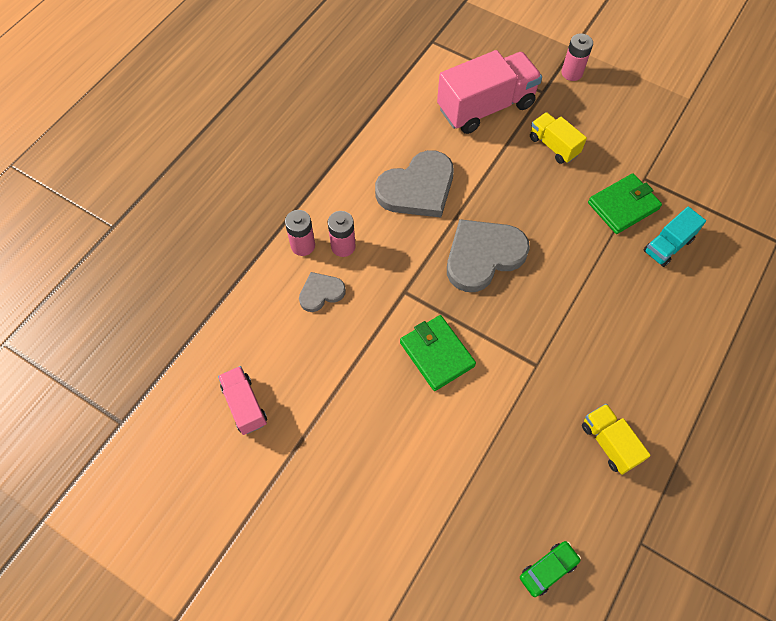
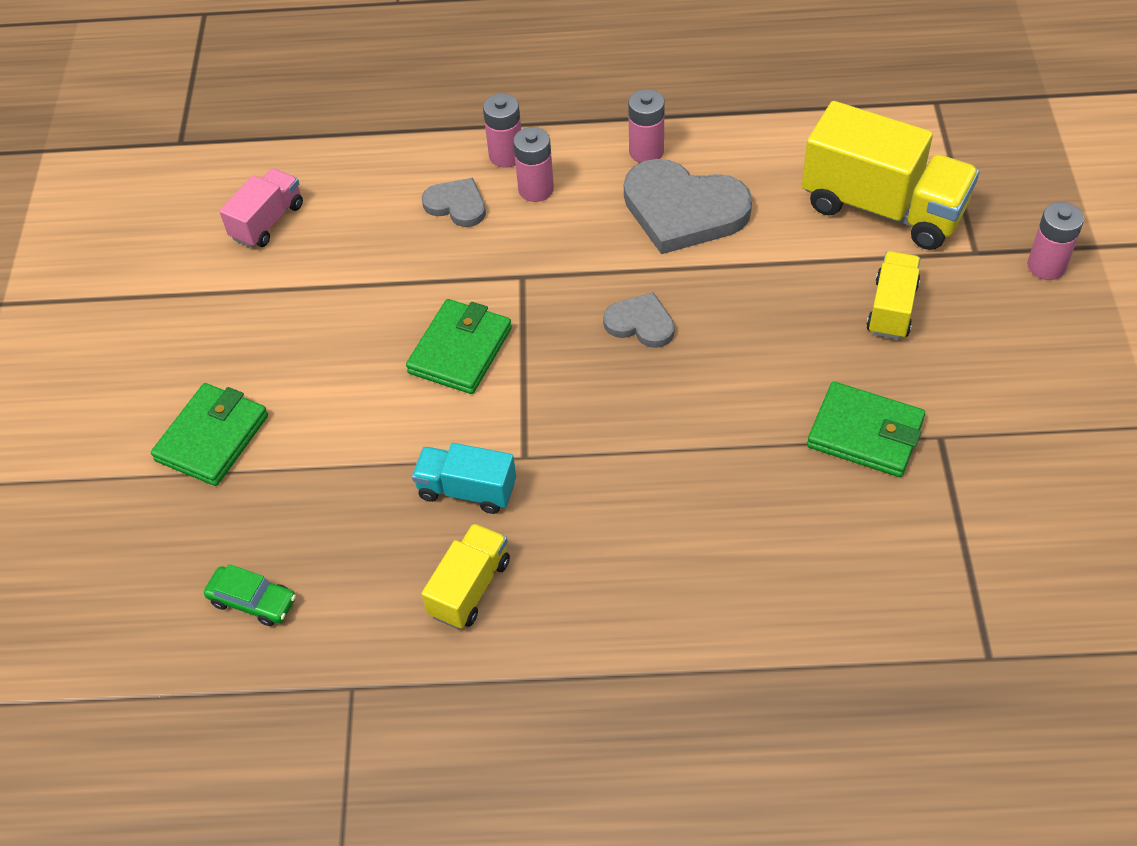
camera: 60 degrees right, 10 degrees down
(360, 178) = (646, 152): none -> pink battery
(405, 531) = (212, 438): none -> green wallet
(483, 256) = (640, 323): grey heart -> grey heart, size x0.53
(486, 107) = (883, 208): pink truck -> yellow truck
(667, 245) = (845, 517): turquoise truck -> turquoise truck (467, 490)

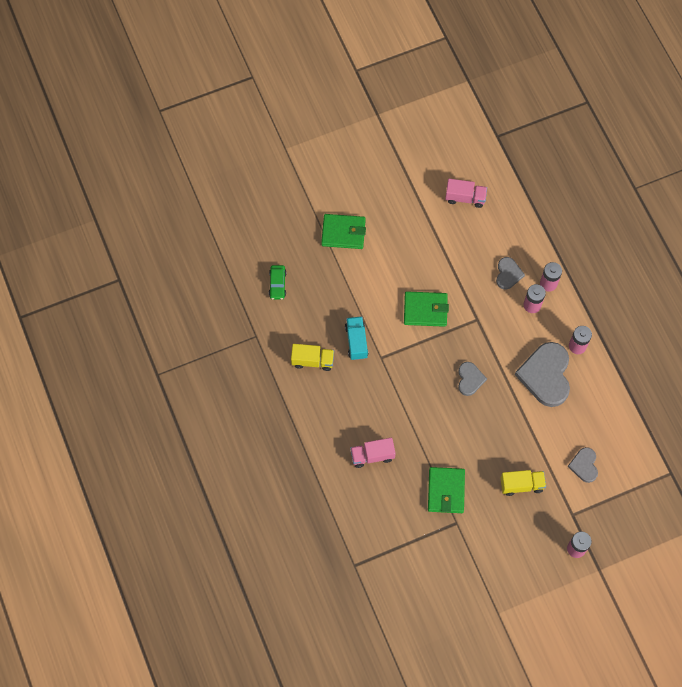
camera: 65 degrees right, 15 degrees up
(739, 541) = (372, 455): none -> pink truck
(883, 208) = (584, 465): yellow truck -> grey heart

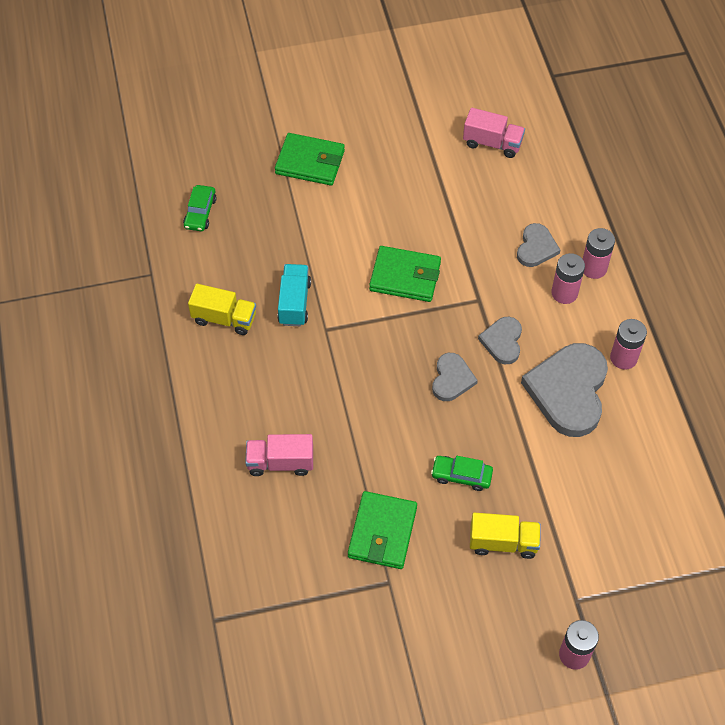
camera: 10 degrees right, 10 degrees down
(488, 445) = (461, 475): none -> green car
(584, 465) = (607, 529): grey heart -> grey heart (502, 341)

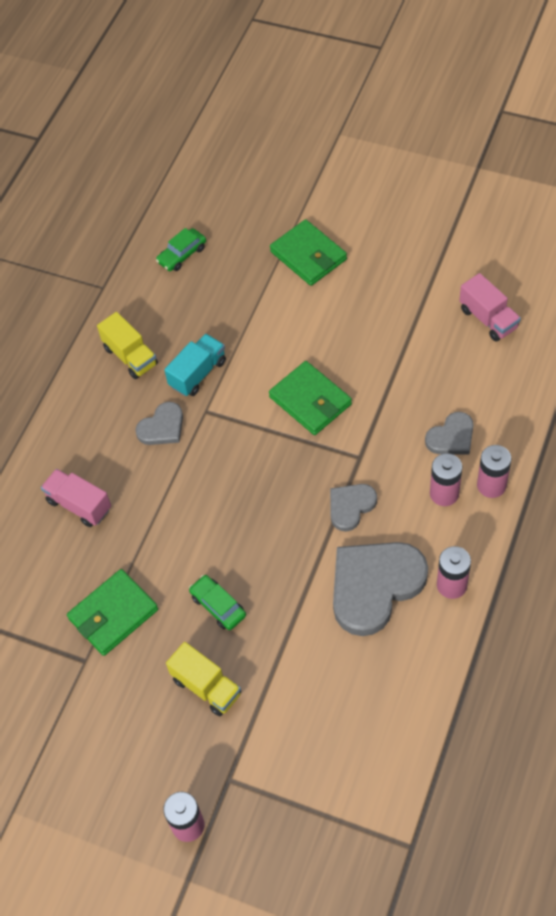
camera: 40 degrees right, 0 degrees up
(452, 379) = (278, 515): grey heart -> grey heart (162, 427)

